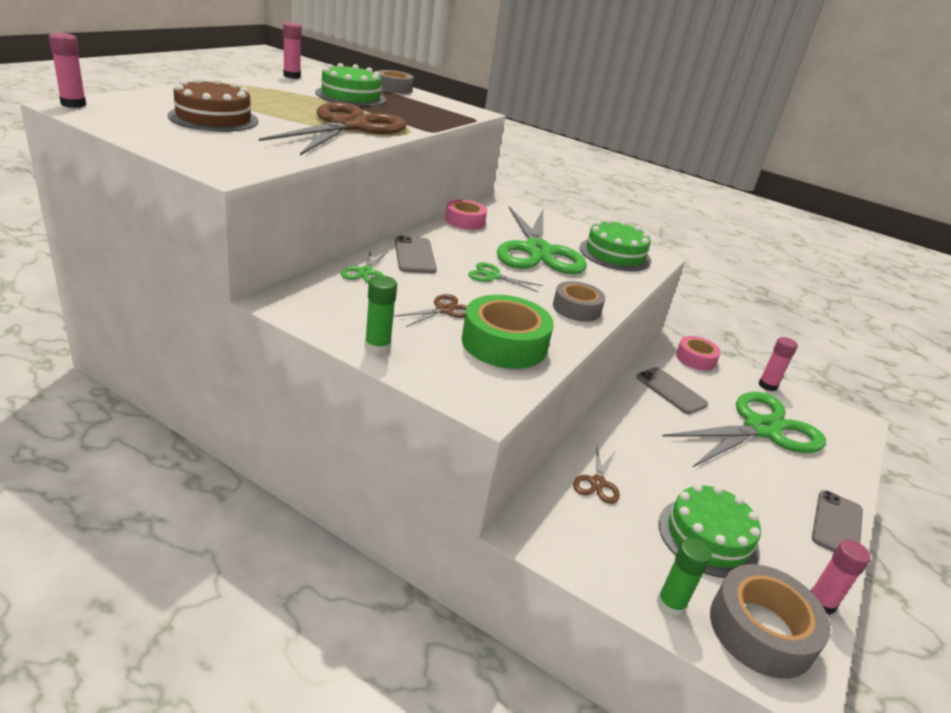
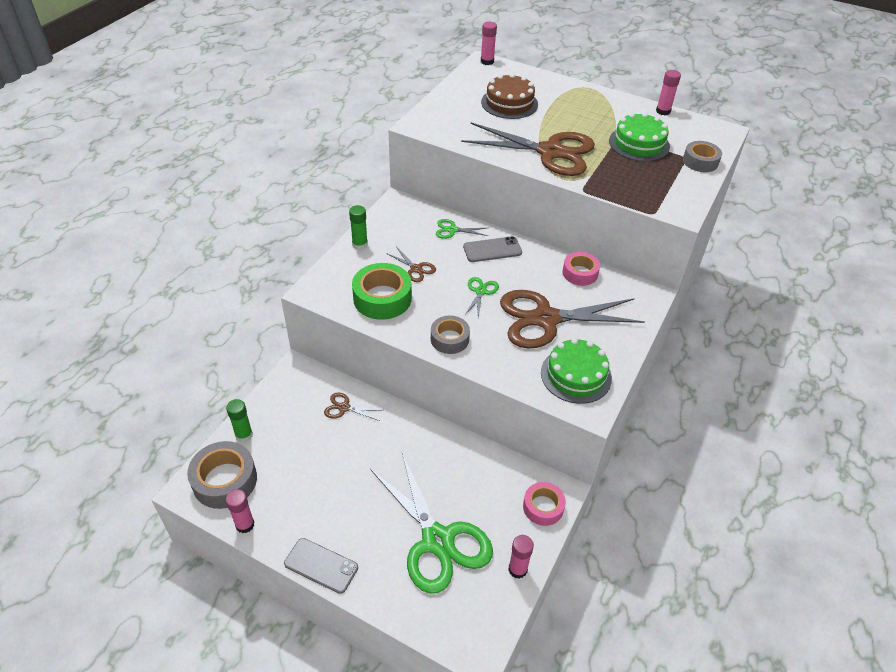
camera: 90 degrees right, 15 degrees up
(537, 251) = (546, 319): green scissors -> brown scissors
(671, 391) = (475, 474): grey phone -> none
(708, 537) = (299, 467): green cake -> none

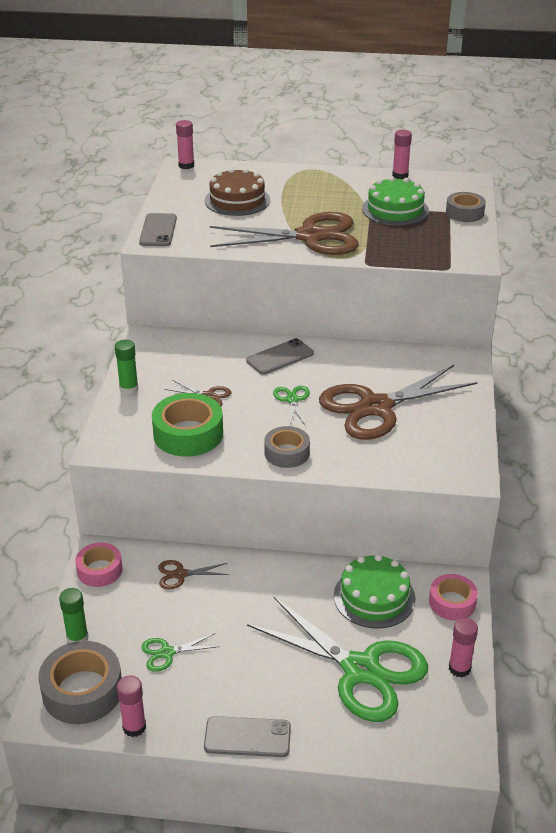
camera: 20 degrees left, 10 degrees down
(429, 116) = (158, 230): none -> grey phone
(452, 230) = (224, 349): green scissors -> green scissors (167, 653)
(576, 375) = (437, 450): green cake -> green cake (374, 597)
(580, 273) = (385, 356): pink tape -> pink tape (99, 570)

